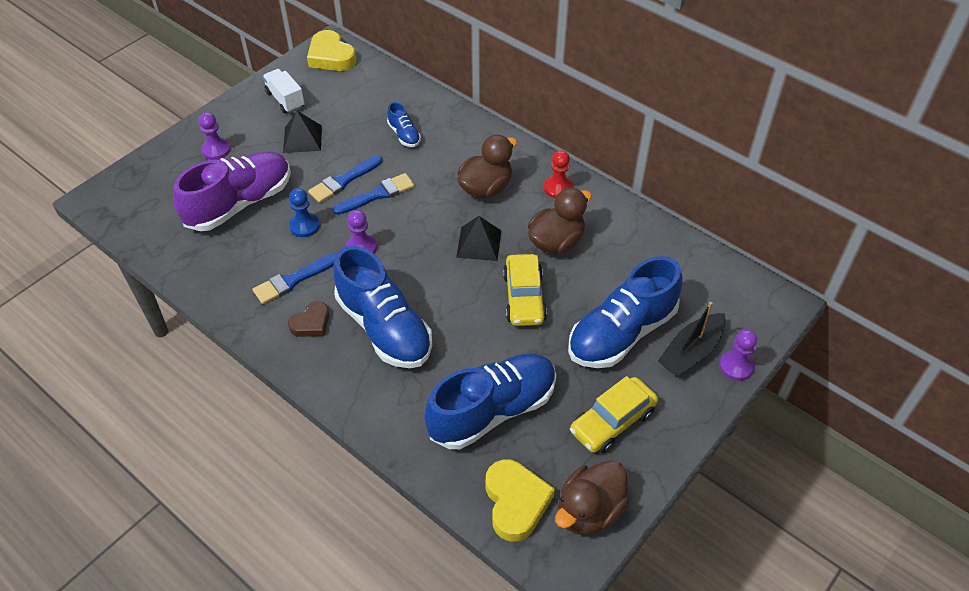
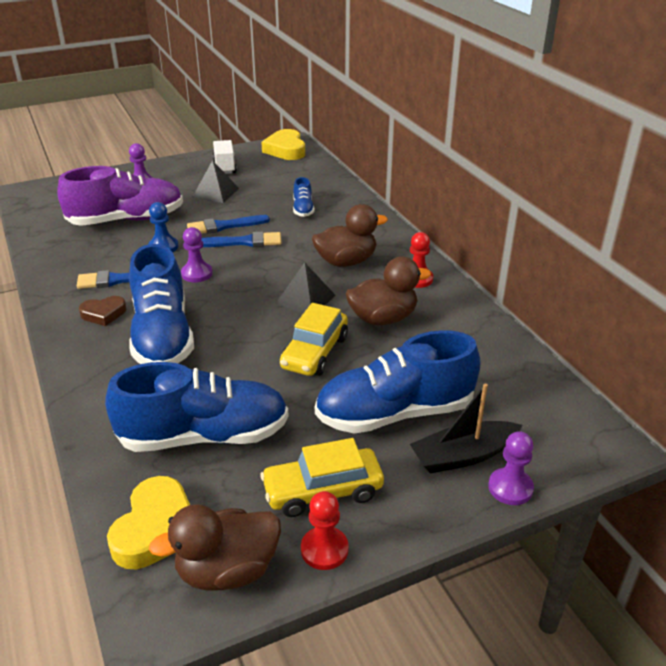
camera: 25 degrees right, 15 degrees down
(643, 467) = (324, 549): none -> red pawn

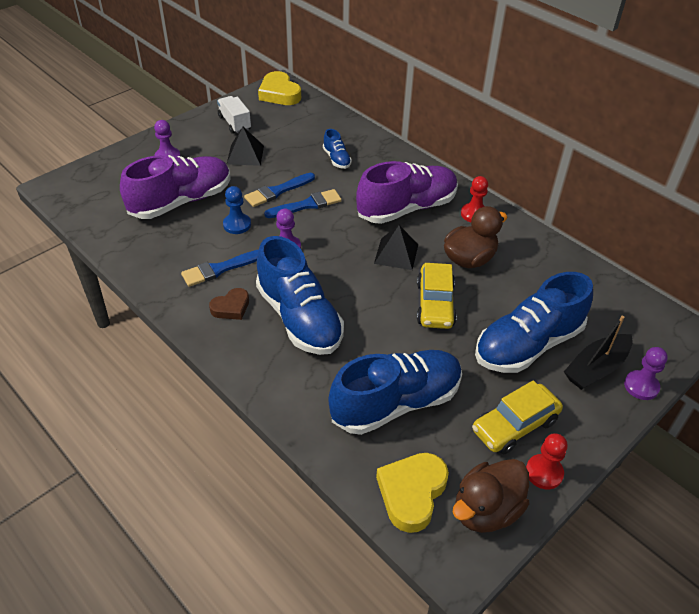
camera: 20 degrees left, 10 degrees up
(156, 529) = (412, 493): yellow heart -> yellow heart turned 150 degrees counterclockwise
(346, 261) = (407, 208): brown duck -> purple shoe

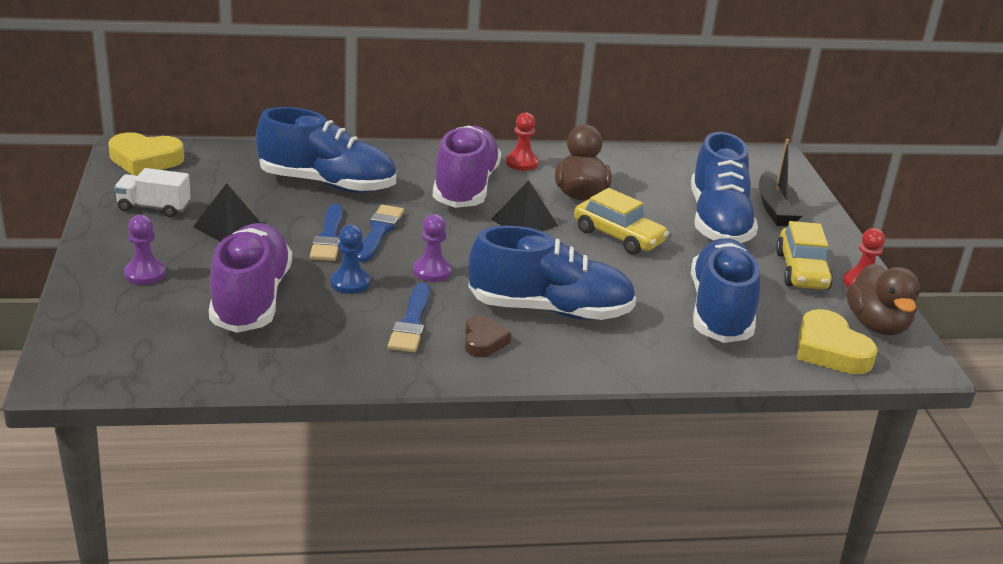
camera: 55 degrees left, 15 degrees down
(336, 159) = (327, 184): blue shoe -> blue shoe, size x2.22
(641, 386) = (813, 202): purple pawn -> none

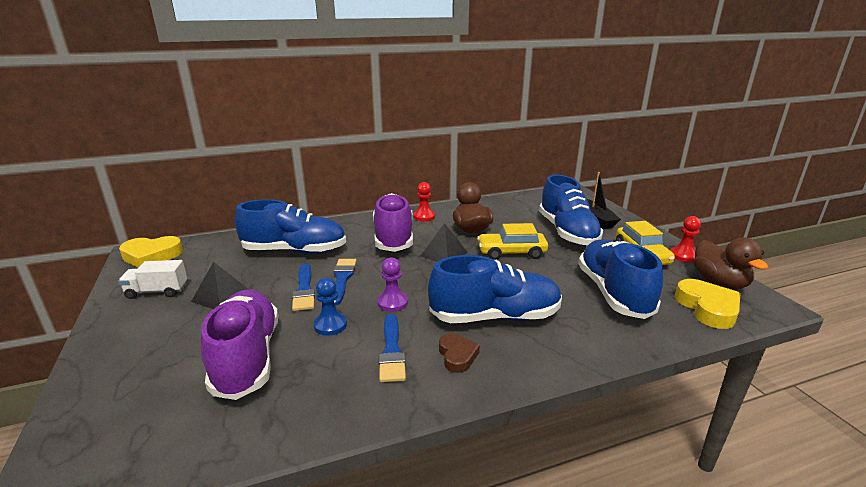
camera: 10 degrees left, 5 degrees down
(145, 274) = (146, 352): purple pawn -> none
(618, 236) = (511, 253): yellow car -> yellow car turned 150 degrees clockwise
(830, 350) = (708, 308): yellow heart -> yellow heart turned 150 degrees counterclockwise

